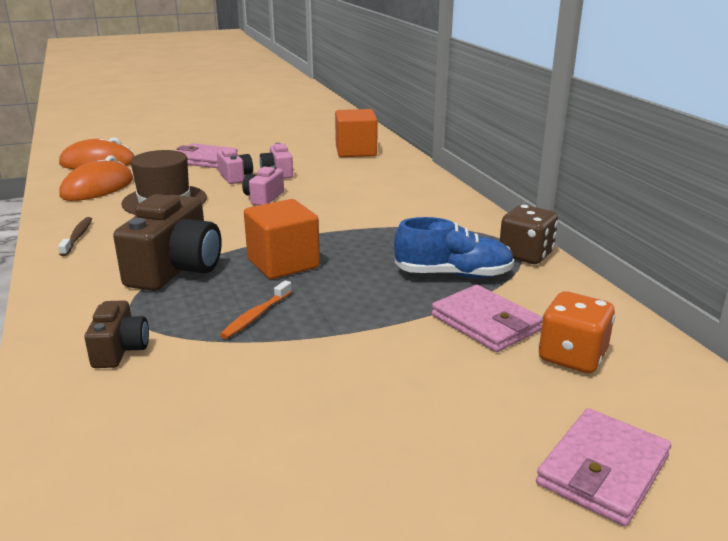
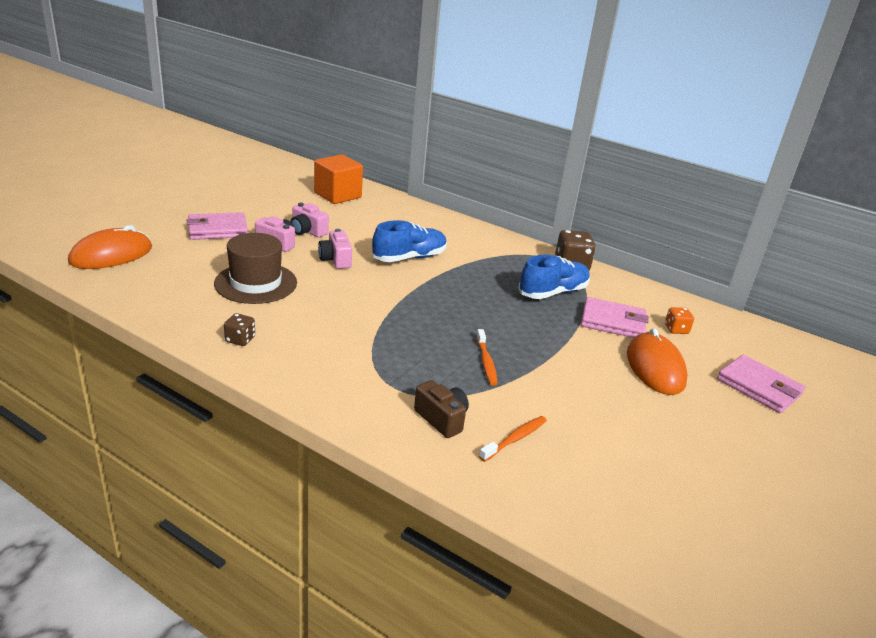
camera: 40 degrees left, 5 degrees up
(77, 237) = (240, 339): brown toothbrush -> brown dice
(97, 188) = (165, 284): orange mouse -> orange mouse (655, 367)
(156, 395) = (515, 439): none -> orange toothbrush
(176, 269) = (373, 344): brown camera -> none
(283, 263) = (441, 315): orange cube -> none
(339, 210) = (409, 258): none -> blue shoe
(572, 357) = (676, 329): orange dice -> orange dice, size x0.57
(603, 470) = (758, 387): pink wallet -> pink wallet turned 45 degrees counterclockwise

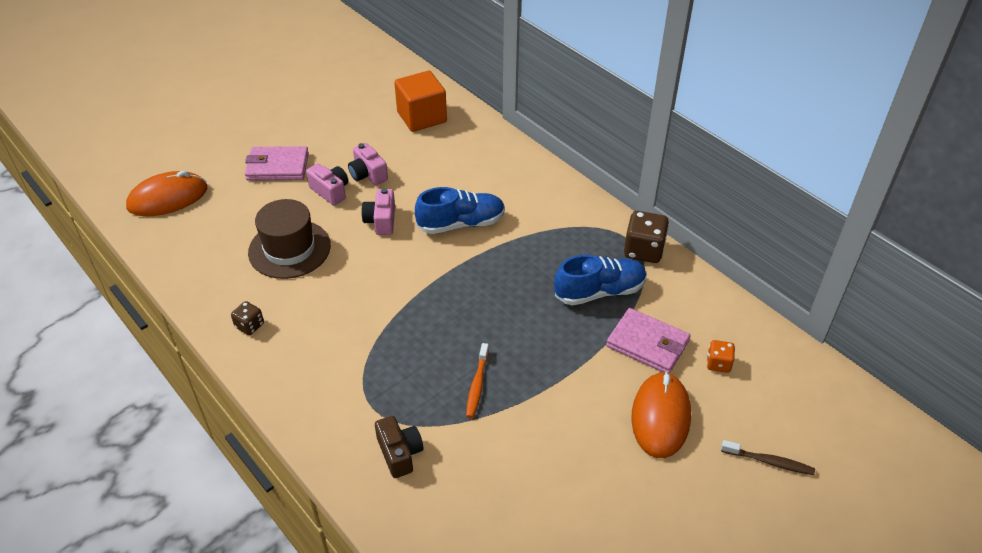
camera: 20 degrees right, 15 degrees up
(515, 439) = (460, 489): orange toothbrush -> none
(758, 387) = (769, 462): pink wallet -> brown toothbrush

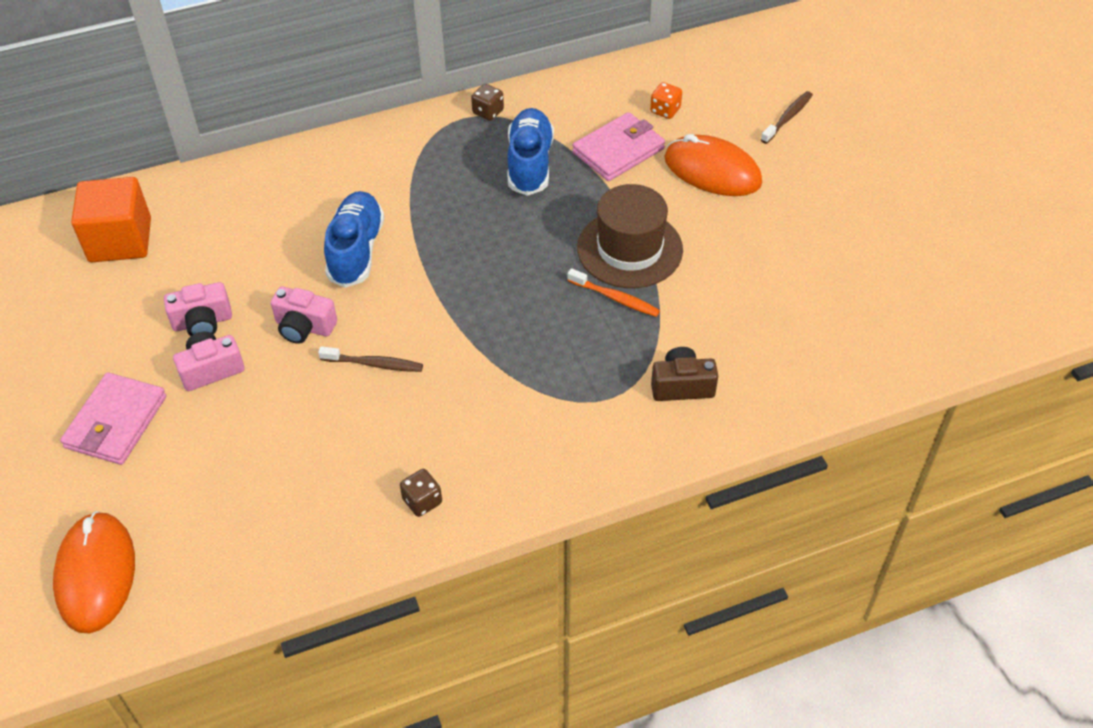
camera: 70 degrees left, 5 degrees up
(289, 249) = (301, 435): brown hat -> brown hat (629, 249)
(360, 265) = (374, 364): none -> brown toothbrush
(643, 250) = (488, 112): brown dice -> brown dice, size x0.57

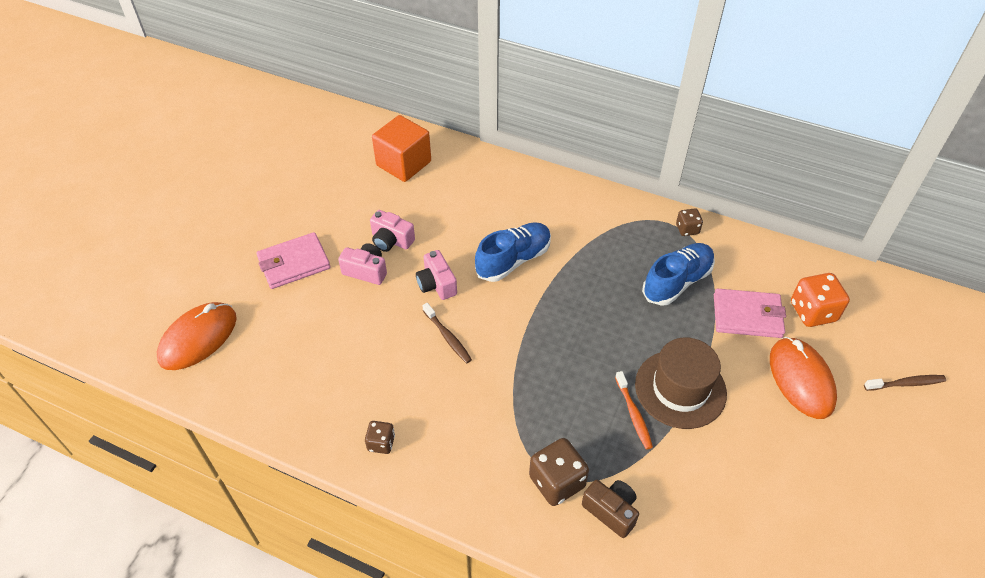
camera: 45 degrees right, 0 degrees up
(614, 401) = (557, 482): none -> brown dice
(665, 110) = (813, 312): orange dice -> orange dice, size x1.76

